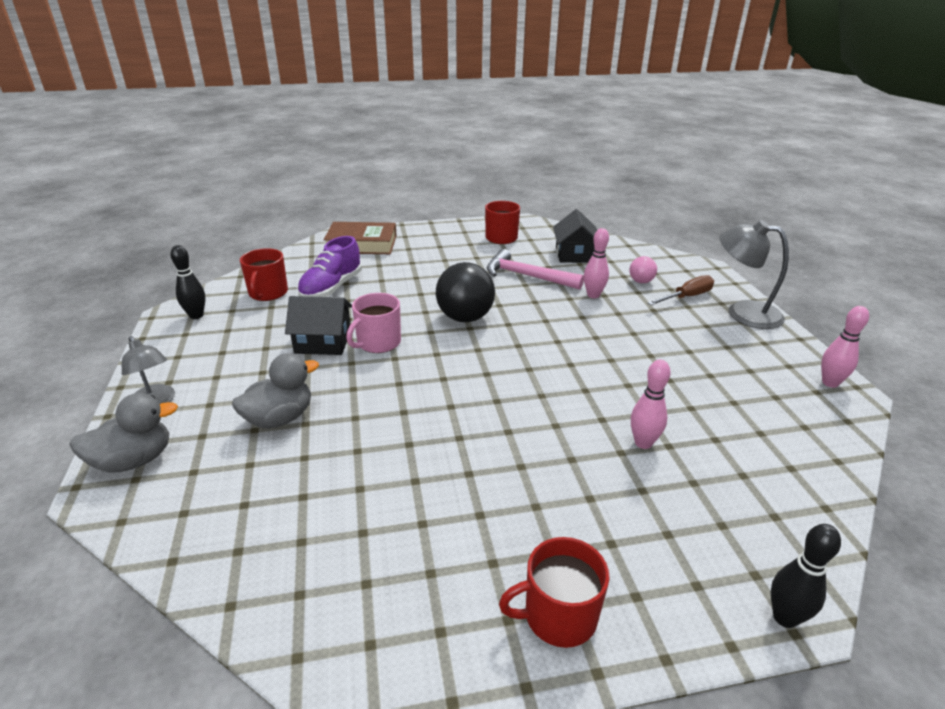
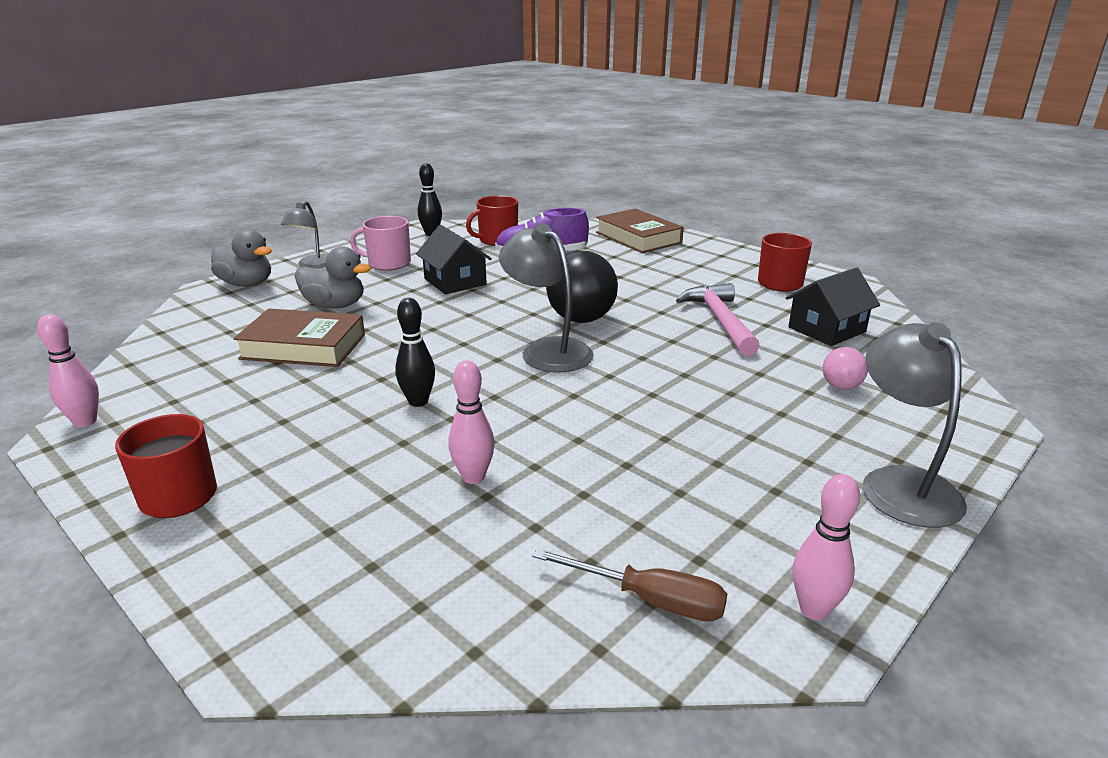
camera: 55 degrees right, 5 degrees down
(347, 463) = (303, 347): none -> brown book
(378, 343) = (482, 300): pink mug -> pink mug (388, 263)
(496, 348) = (547, 350): none -> grey lamp
(593, 295) = (746, 367): pink bowling pin -> pink bowling pin (85, 422)
(686, 297) = (861, 428): brown screwdriver -> brown screwdriver (649, 600)
(784, 617) = (242, 644): black bowling pin -> black bowling pin (418, 401)

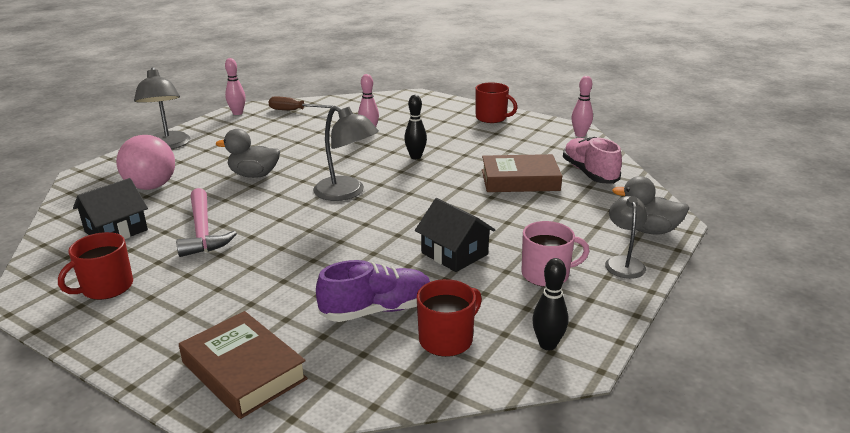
camera: 170 degrees right, 0 degrees up
(198, 348) = (589, 173): none -> pink shoe
(335, 305) = (538, 215): grey duck -> grey duck (254, 175)
(581, 319) = (323, 221): black ball -> none
(841, 386) = (151, 186): pink ball -> pink ball, size x1.97

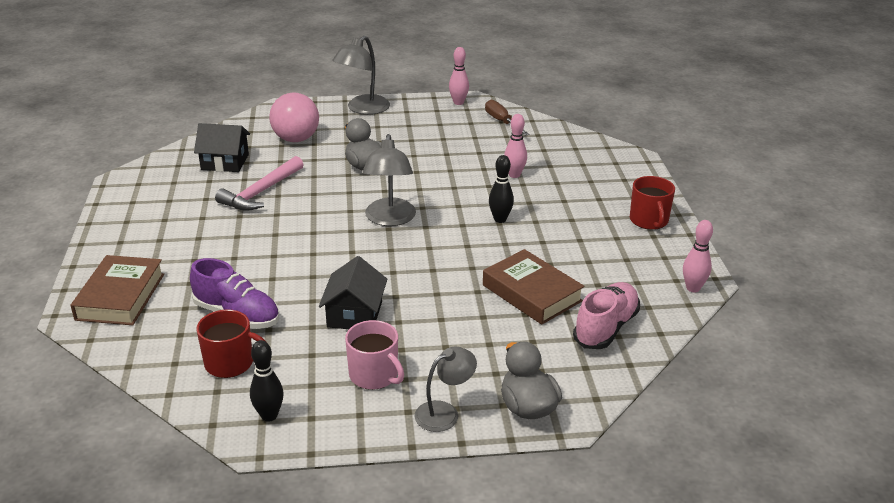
camera: 50 degrees right, 5 degrees up
(106, 287) = (158, 199): red mug -> none

